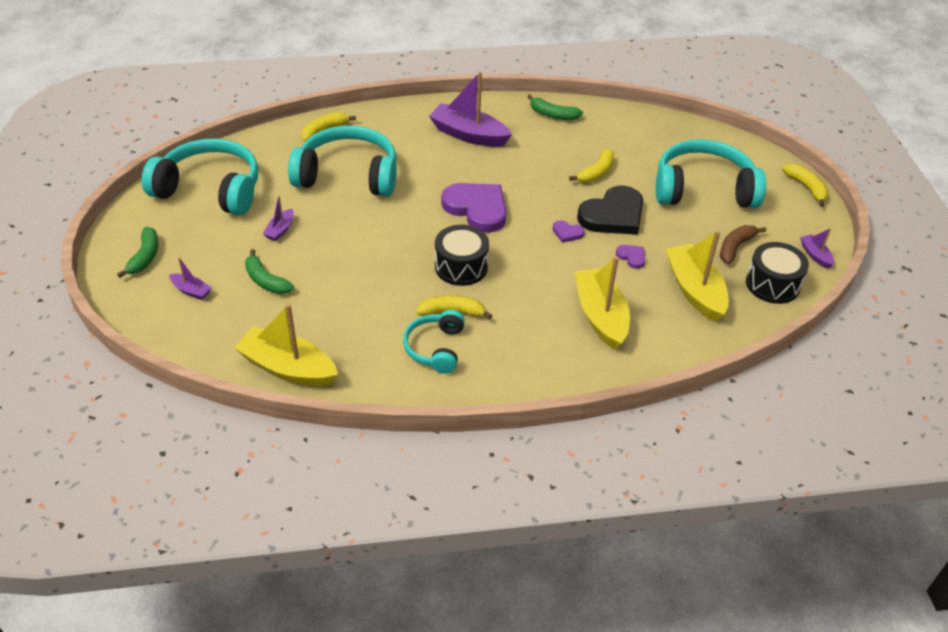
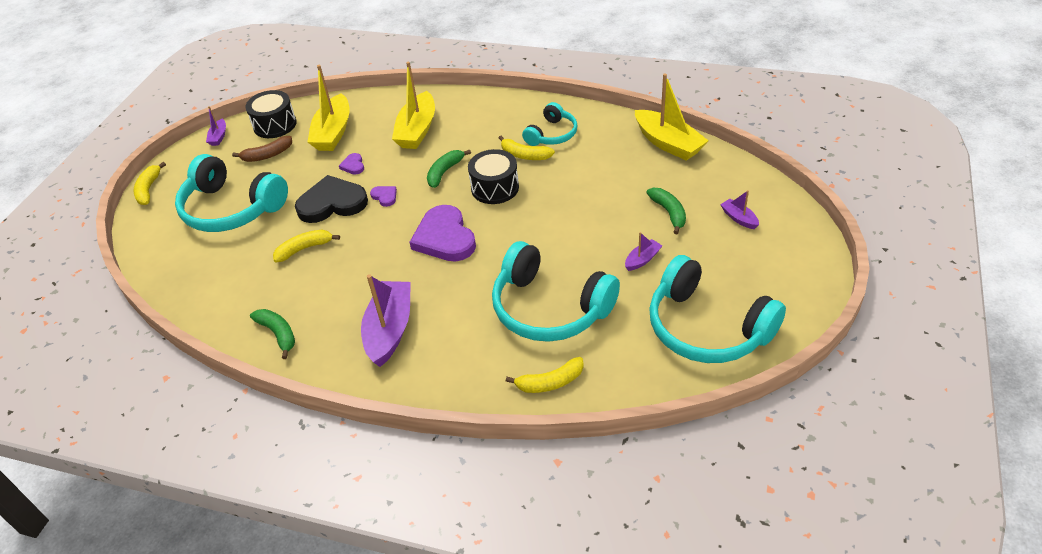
camera: 150 degrees left, 0 degrees up
(145, 257) = (782, 261): green banana -> green banana (444, 172)
(469, 135) = (390, 330): purple boat -> purple boat turned 135 degrees counterclockwise

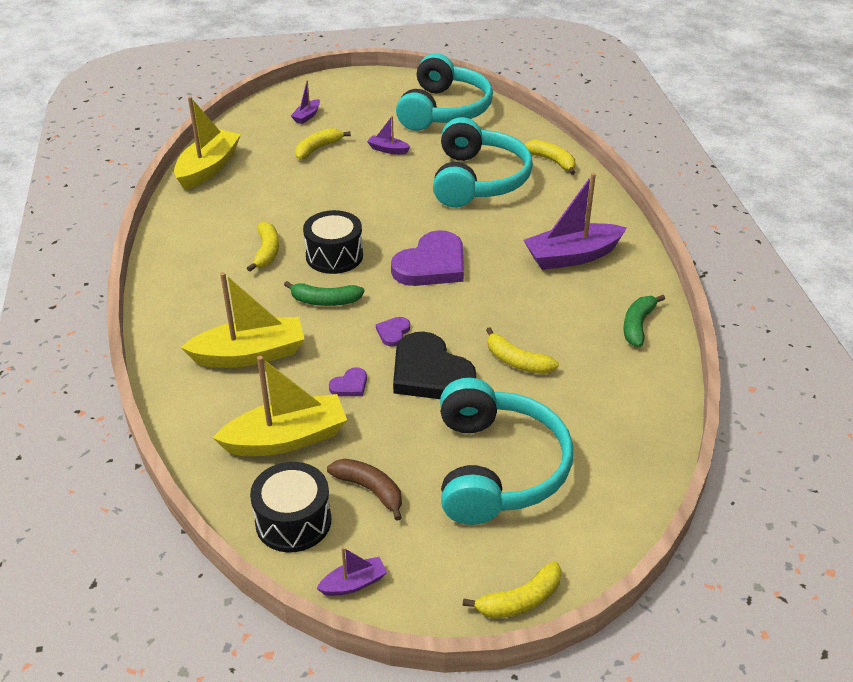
camera: 120 degrees left, 5 degrees down
(552, 134) = (219, 243): turquoise headphones -> none
(669, 213) = (318, 149): green banana -> yellow banana

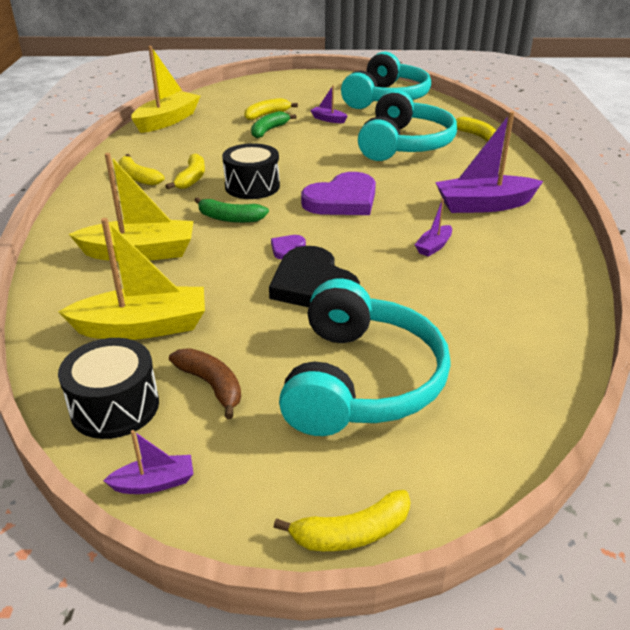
camera: 10 degrees right, 5 degrees down
(307, 116) = (265, 95): purple boat -> purple boat (433, 246)
(350, 385) = (227, 287): purple heart -> none
(517, 361) = (408, 284): yellow banana -> yellow banana (138, 177)
(638, 325) = (545, 266): green banana -> green banana (269, 130)

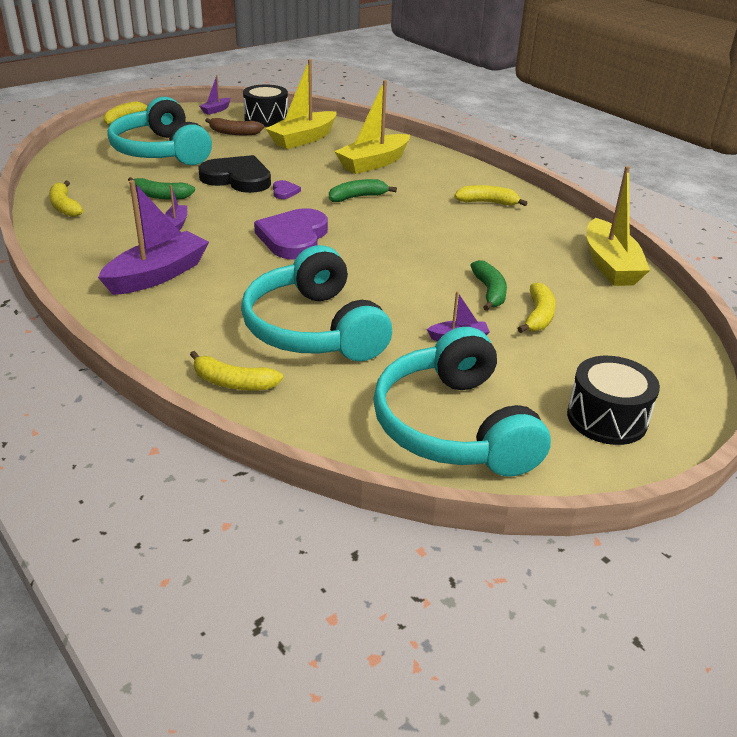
camera: 140 degrees right, 0 degrees up
(191, 178) = (447, 215): yellow banana -> yellow banana (65, 207)
(252, 186) = (387, 225): black drum -> black drum (607, 418)
(424, 290) = (160, 196): none -> green banana

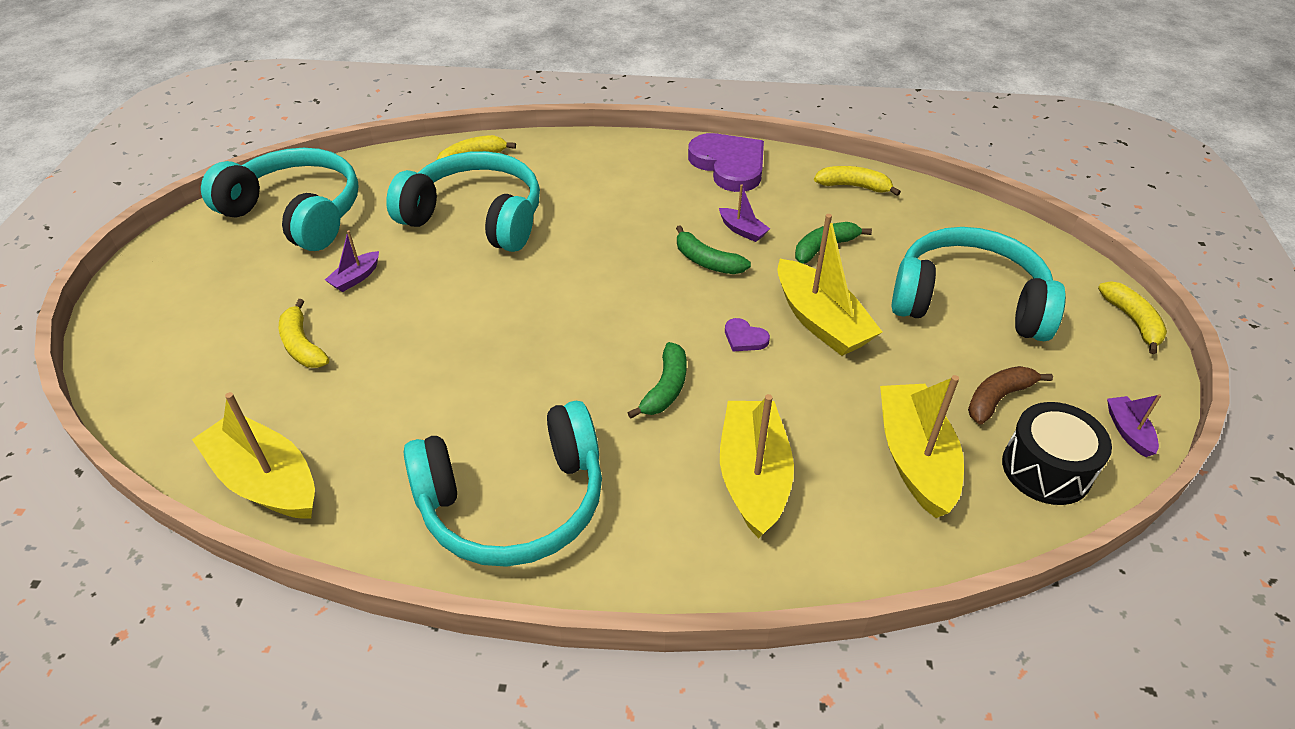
camera: 135 degrees right, 10 degrees up
(157, 275) = (655, 184): purple boat -> none
(237, 178) = (820, 321): black heart -> yellow boat
(294, 238) = (628, 285): purple heart -> purple heart (729, 165)
(487, 202) = (514, 502): yellow banana -> turquoise headphones
(489, 292) = (373, 344): green banana -> green banana (707, 261)
(607, 418) = (183, 281): black drum -> none

